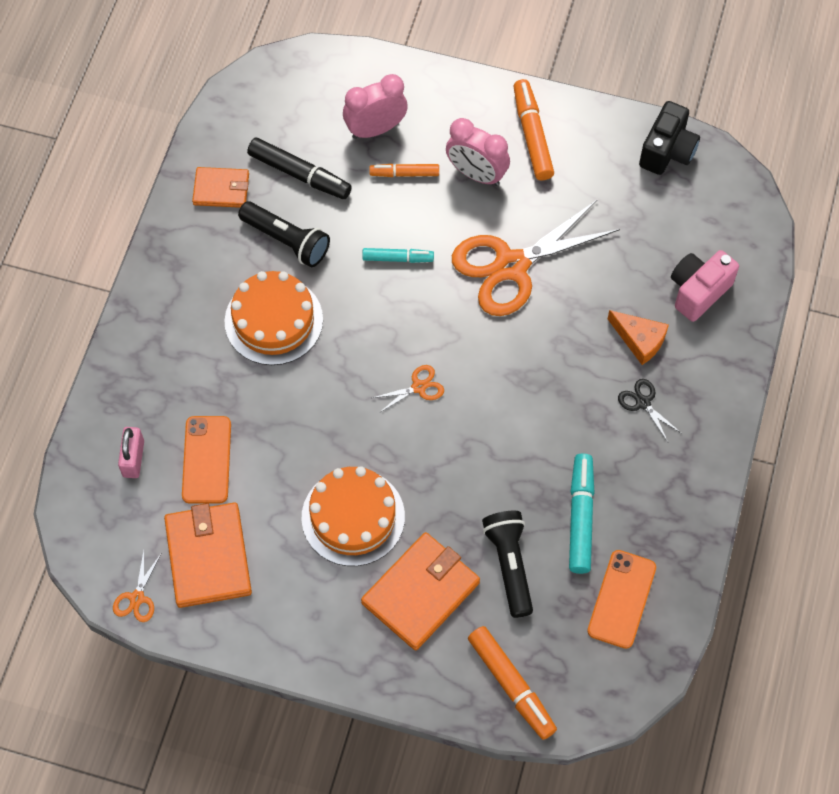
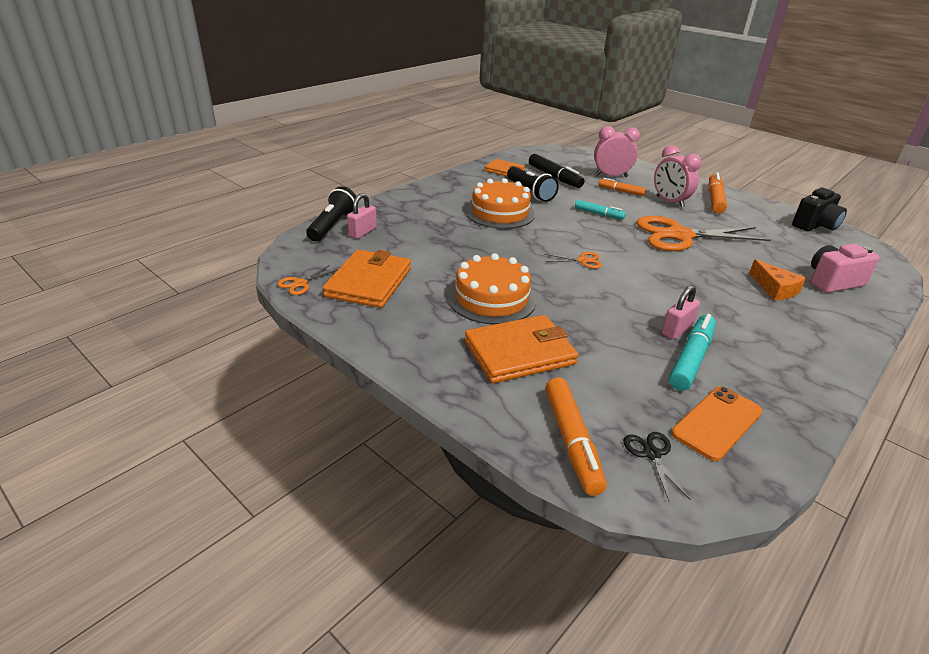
camera: 25 degrees right, 30 degrees down
(207, 460) = (409, 246): orange phone -> none
(510, 565) = (610, 364): black flashlight -> black flashlight (333, 225)
(556, 474) = (677, 330): none -> pink padlock
(643, 403) = (770, 318): black scissors -> black scissors (652, 454)

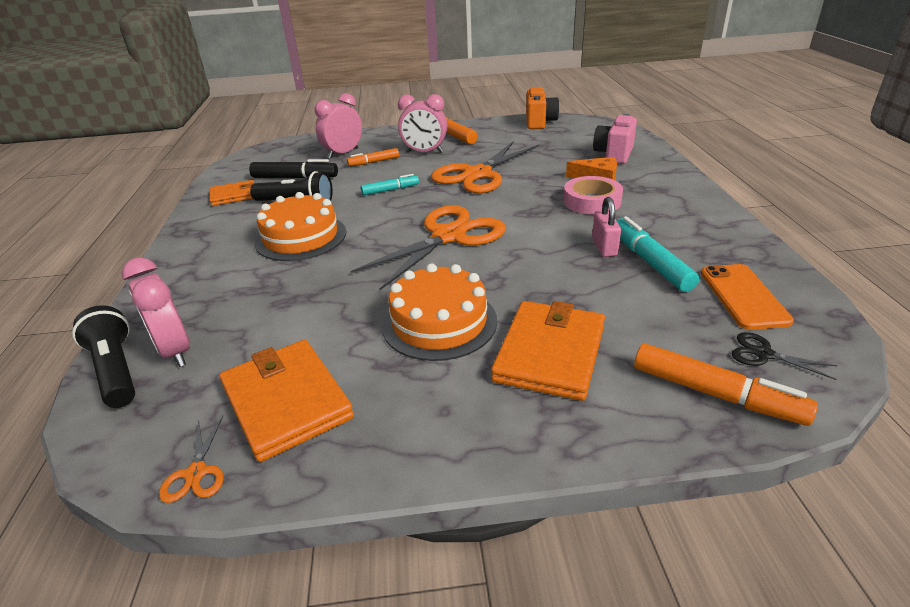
camera: 45 degrees left, 0 degrees up
(363, 232) = (175, 351): pink padlock -> pink clock
(582, 260) = (449, 236): orange scissors -> orange scissors, size x2.43
(733, 300) = (592, 201): none -> pink tape
(815, 226) = (539, 122): black camera -> orange camera

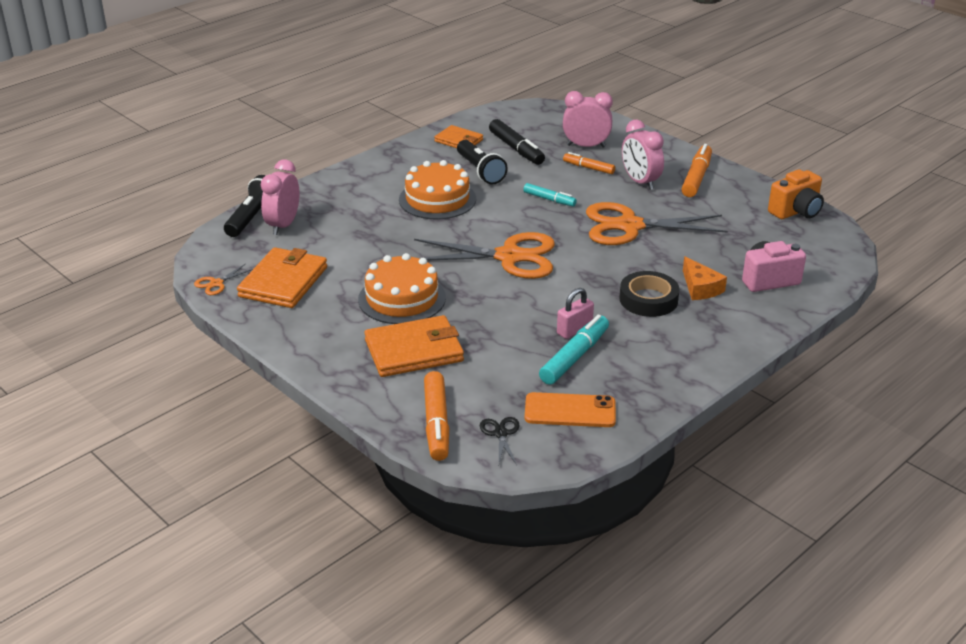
camera: 50 degrees right, 0 degrees up
(592, 201) = (648, 299): pink tape -> black tape
(743, 296) = (570, 411): orange phone -> orange phone turned 45 degrees clockwise

